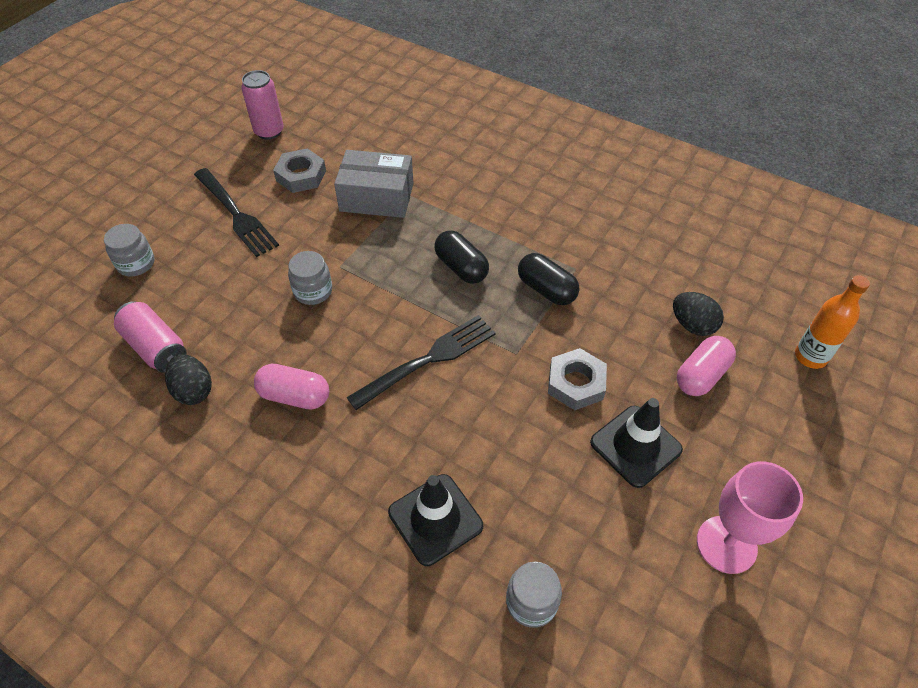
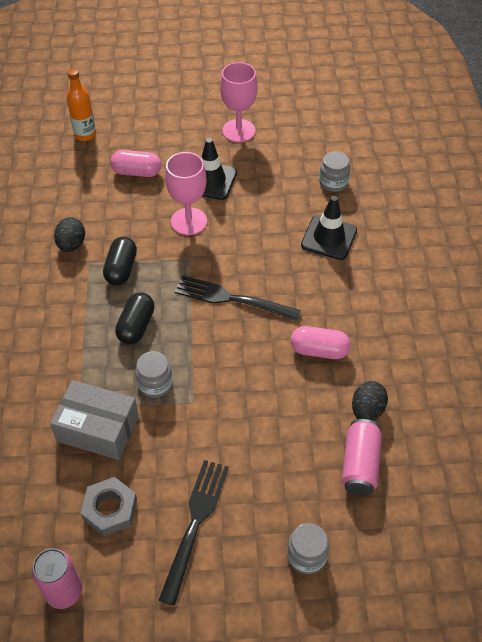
camera: 125 degrees left, 0 degrees up
(294, 396) = (319, 350): pink capsule -> pink capsule turned 60 degrees counterclockwise
(313, 291) = (230, 402): grey jar -> grey jar (155, 384)
(376, 197) = (98, 428): grey box -> grey box turned 45 degrees counterclockwise
(576, 383) = (189, 221): grey nut -> pink goblet
(692, 325) = (98, 189): black egg -> black egg (71, 245)

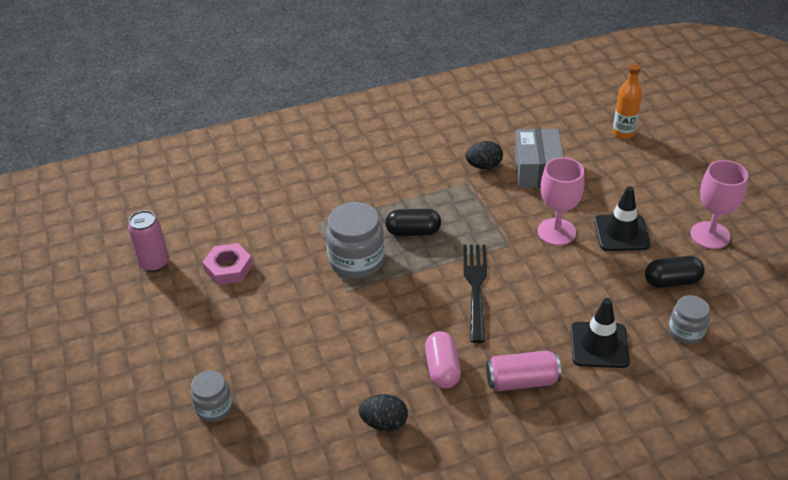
camera: 75 degrees right, 10 degrees down
(98, 428) = (300, 239): grey box -> grey box (537, 170)
(110, 509) = (228, 268): grey nut -> pink nut
(121, 269) = (472, 204): black capsule -> black capsule (672, 281)
(137, 172) = (598, 179): pink capsule -> none
(155, 384) = (356, 261): grey jar -> grey jar, size x1.71
(195, 524) = (227, 323): black fork -> none
(360, 465) = (319, 429): pink can -> pink can (522, 381)

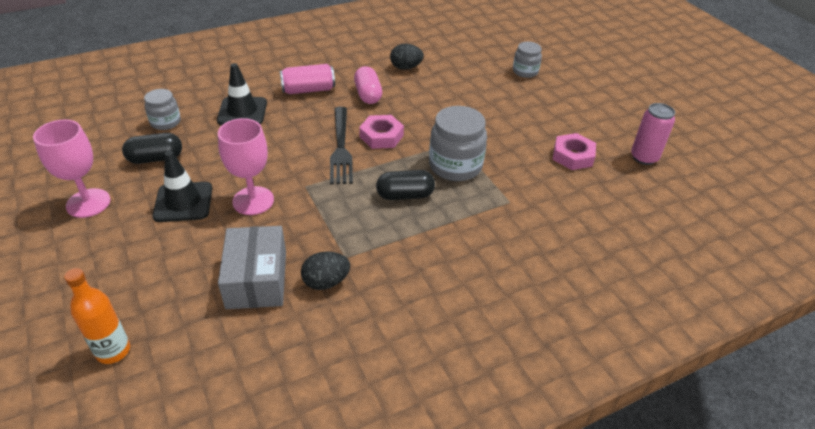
camera: 170 degrees right, 0 degrees up
(430, 301) = (381, 136): none -> pink nut

